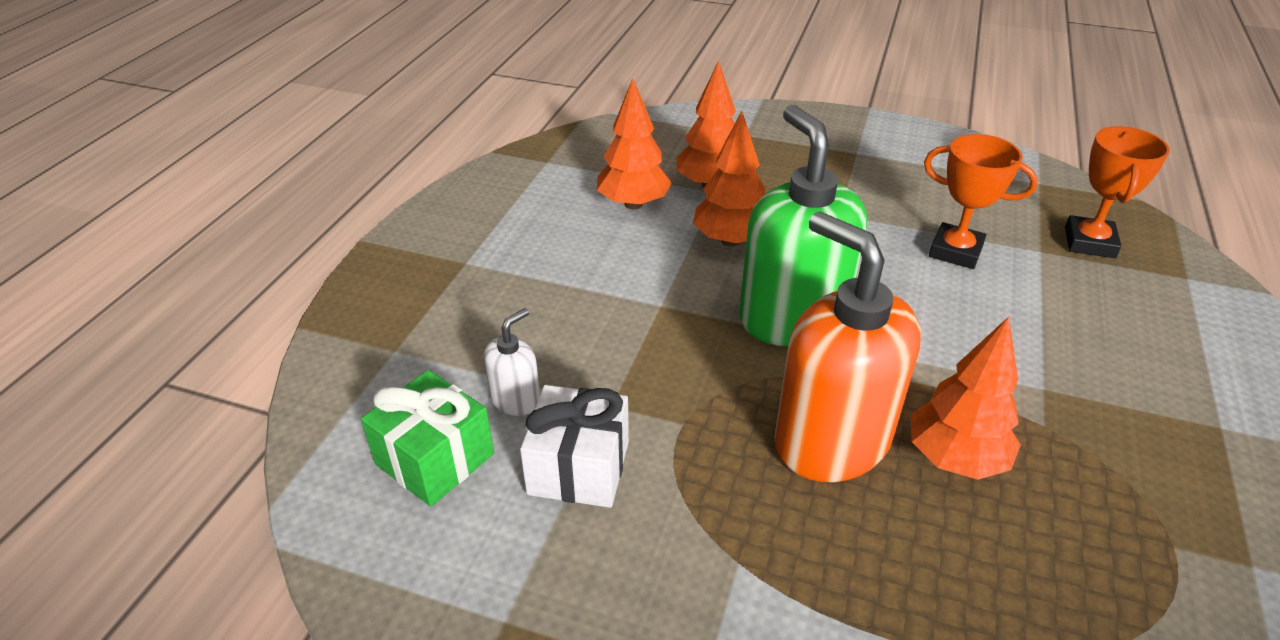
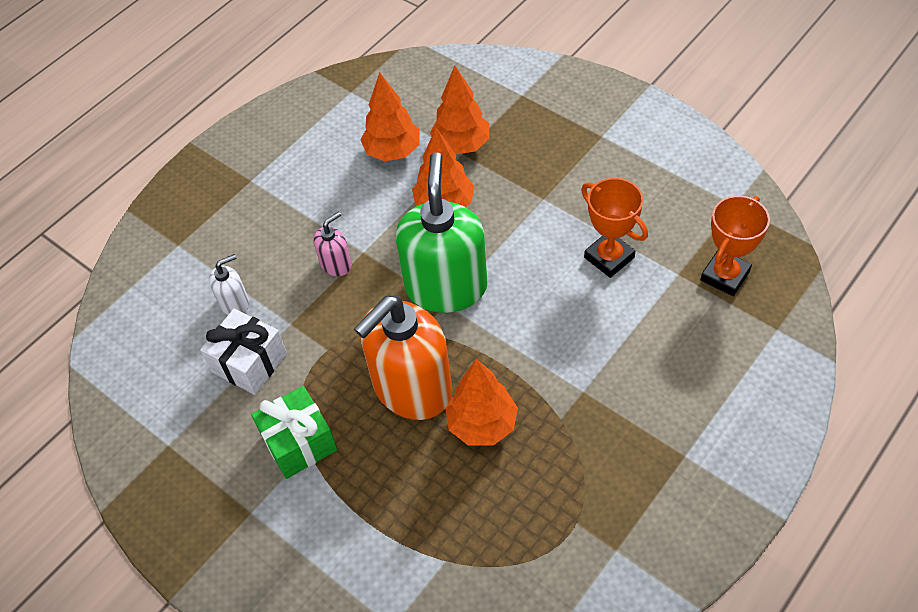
camera: 25 degrees right, 15 degrees up
(435, 459) = (171, 333): green gift -> green gift (299, 442)
(634, 325) = (336, 264): none -> pink soap dispenser
(831, 440) = (412, 388): orange soap dispenser -> orange soap dispenser turned 120 degrees counterclockwise

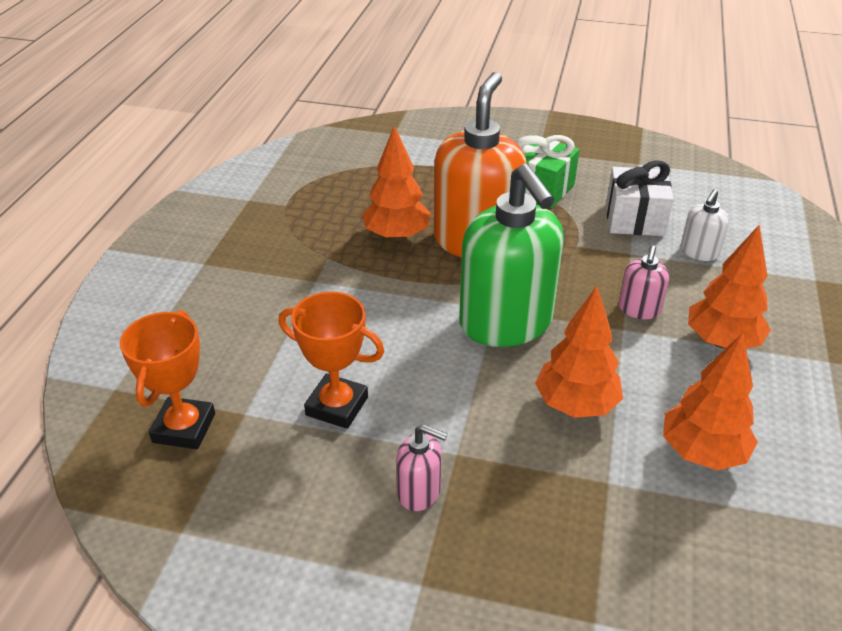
camera: 150 degrees right, 15 degrees down
(461, 145) = (619, 493): orange tree -> orange tree (721, 341)
(579, 182) = (419, 492): none -> pink soap dispenser

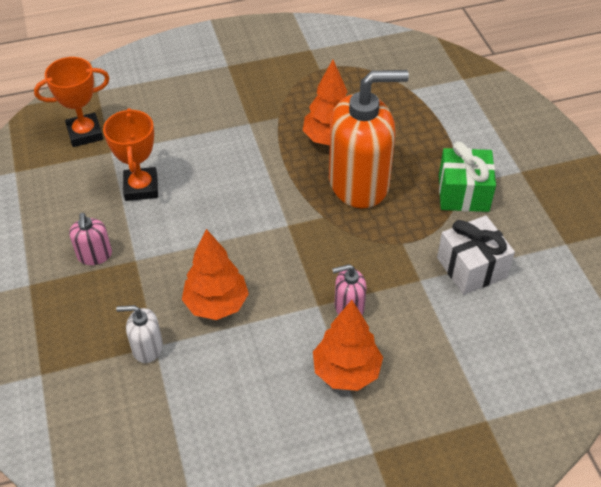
camera: 60 degrees right, 10 degrees up
(506, 323) = (276, 236): green soap dispenser -> none
(699, 252) = (458, 325): white soap dispenser -> white soap dispenser (147, 348)
(702, 452) = (213, 390): orange tree -> none

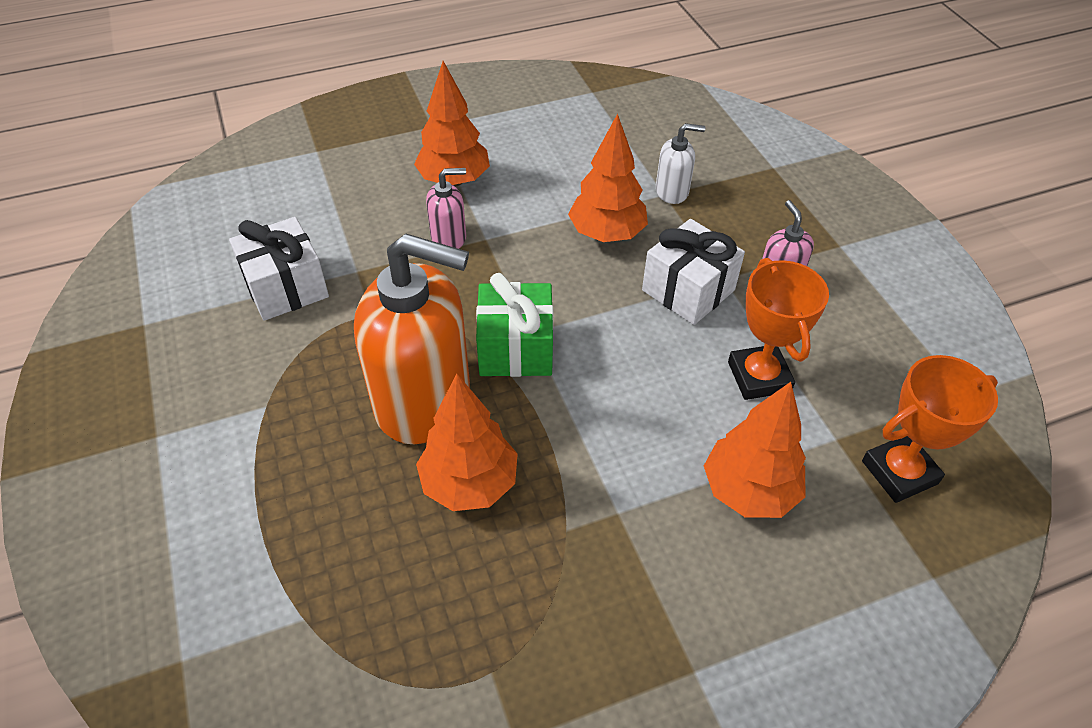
camera: 175 degrees right, 0 degrees up
(166, 250) = (688, 290): none -> white gift
(174, 129) = (748, 491): none -> orange tree
(359, 183) = (424, 400): orange soap dispenser -> orange soap dispenser turned 150 degrees counterclockwise
(463, 193) = (264, 392): green gift -> green gift (516, 348)

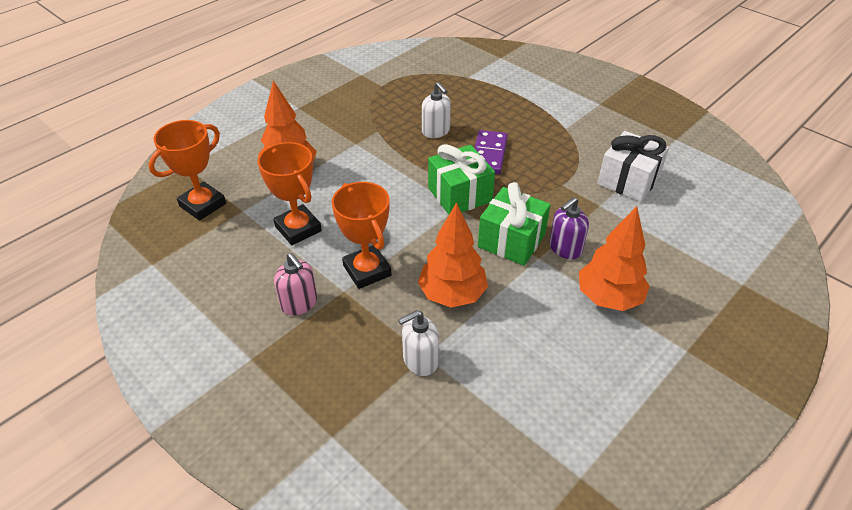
camera: 155 degrees right, 5 degrees down
(424, 400) = (488, 154): orange soap dispenser -> purple domino
(449, 237) = (565, 248): pink soap dispenser -> purple soap dispenser
(469, 483) = (436, 131): orange tree -> white soap dispenser
(499, 266) = (511, 240): none -> green gift
(688, 290) = (367, 270): white gift -> orange trophy

